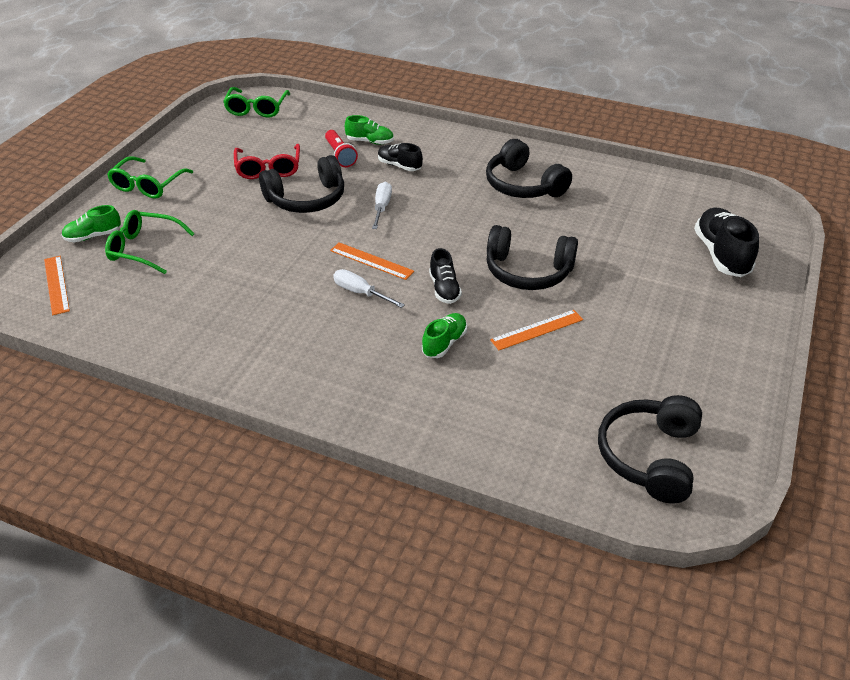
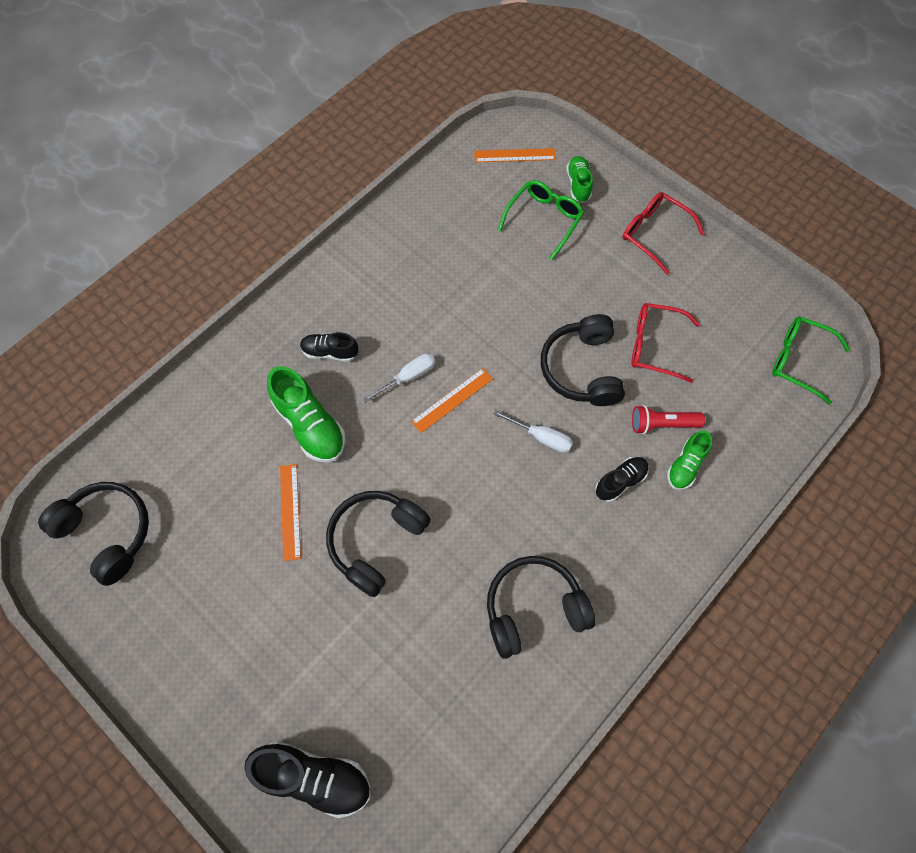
camera: 110 degrees right, 25 degrees up
(148, 185) = (655, 234): green glasses -> red glasses
(444, 289) = (383, 451): black shoe -> black shoe (330, 352)
(444, 343) = (310, 425): green shoe -> green shoe, size x1.68

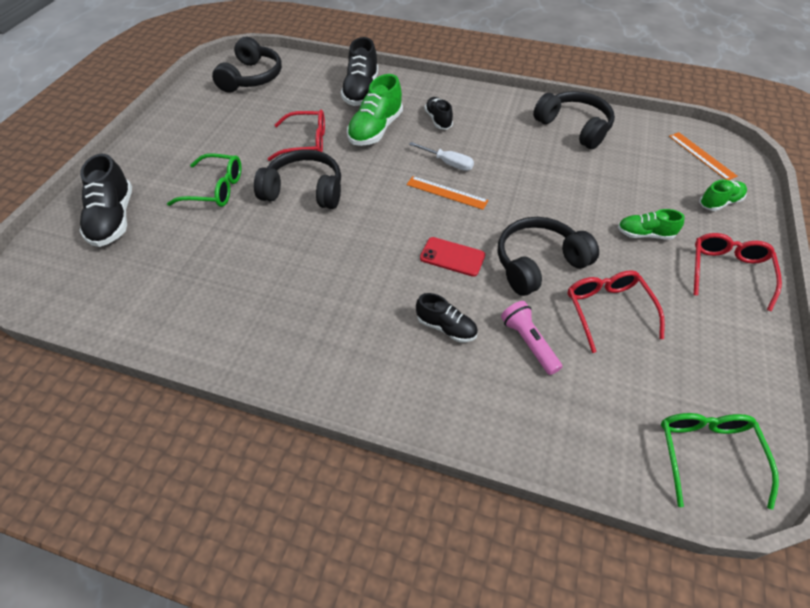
camera: 65 degrees right, 15 degrees down
(224, 410) = (361, 91): none -> black shoe
(290, 511) = (305, 143): orange ruler -> red glasses
(533, 608) = (291, 302): black headphones -> black headphones (574, 127)
(541, 437) = (452, 257): white screwdriver -> red phone
(543, 220) = (659, 192): green glasses -> green glasses (214, 189)
(662, 424) = (528, 343): red flashlight -> pink flashlight
(685, 465) = (497, 377): green shoe -> green shoe (644, 234)

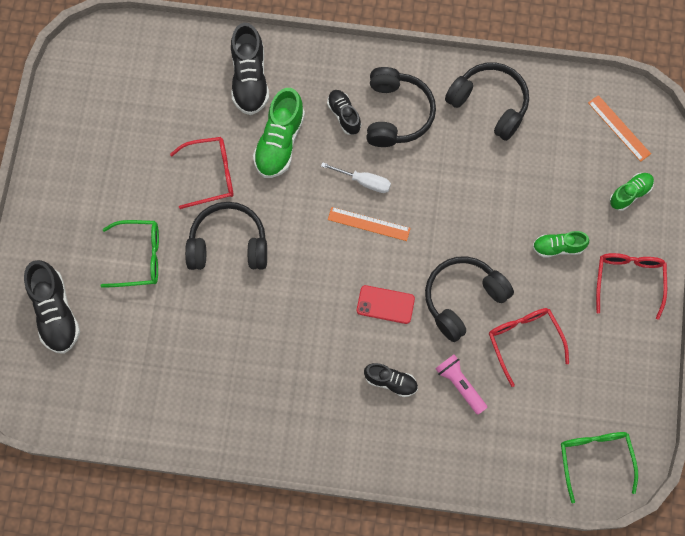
camera: 10 degrees left, 20 degrees up
(251, 77) = (117, 74): black headphones -> black headphones (396, 114)

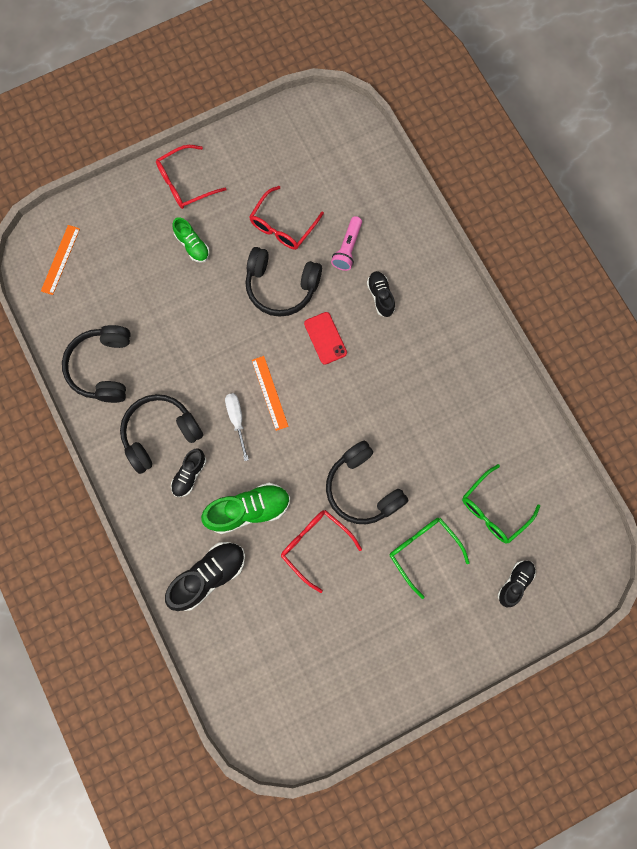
camera: 125 degrees left, 5 degrees up
(55, 313) = (515, 583): black shoe -> black shoe, size x0.59
(595, 460) = (335, 131): green glasses -> green glasses (494, 509)
(630, 194) = (113, 220): green shoe -> none

